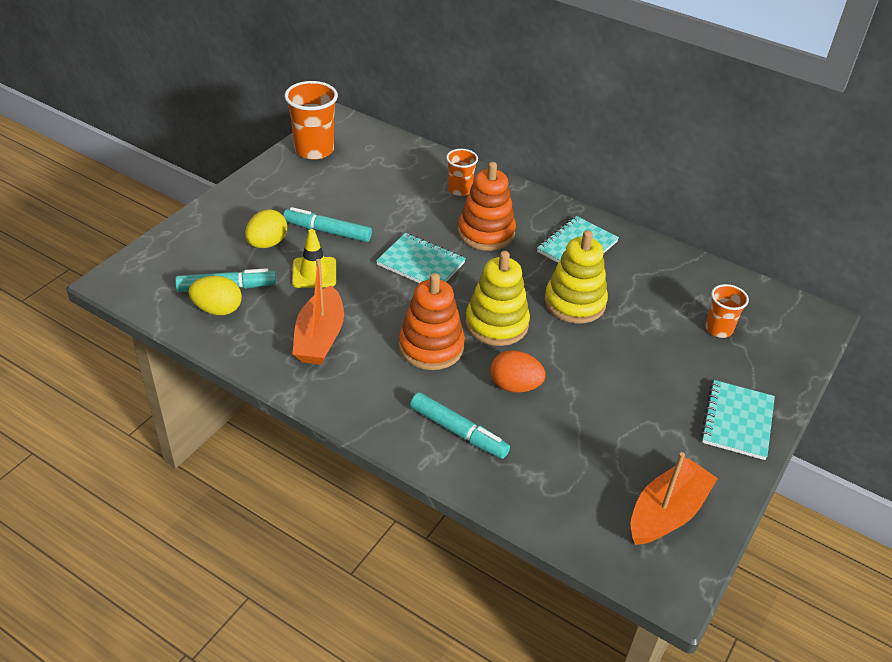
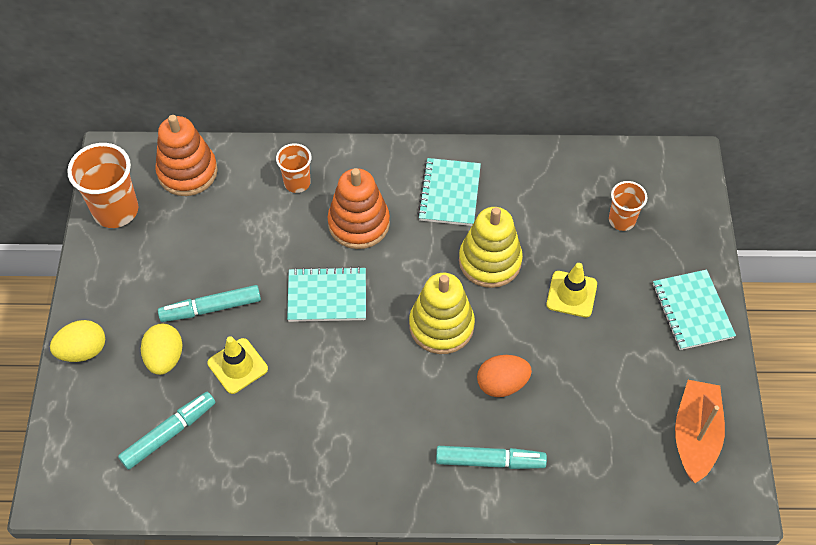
camera: 30 degrees left, 15 degrees up
(218, 309) = (182, 464): yellow egg -> yellow egg (83, 351)
(320, 337) = (300, 436): orange boat -> none
(431, 347) = (404, 386): orange stacking toy -> orange stacking toy (187, 172)
(629, 356) = (571, 294): none -> yellow traffic cone

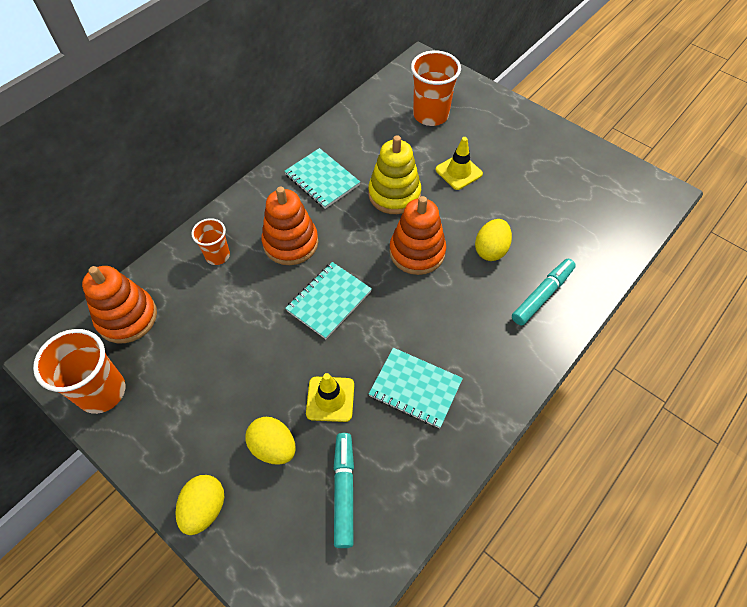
camera: 50 degrees left, 0 degrees up
(211, 308) = (263, 383): turquoise marker -> none
(441, 325) = (417, 252): yellow stacking toy -> orange stacking toy
(502, 384) = (490, 250): orange egg -> yellow egg
(621, 220) = (430, 115): orange cup -> orange cup, size x1.69
(692, 311) = (523, 128): turquoise notebook -> turquoise notebook (415, 388)
(695, 435) = (607, 182): orange boat -> none

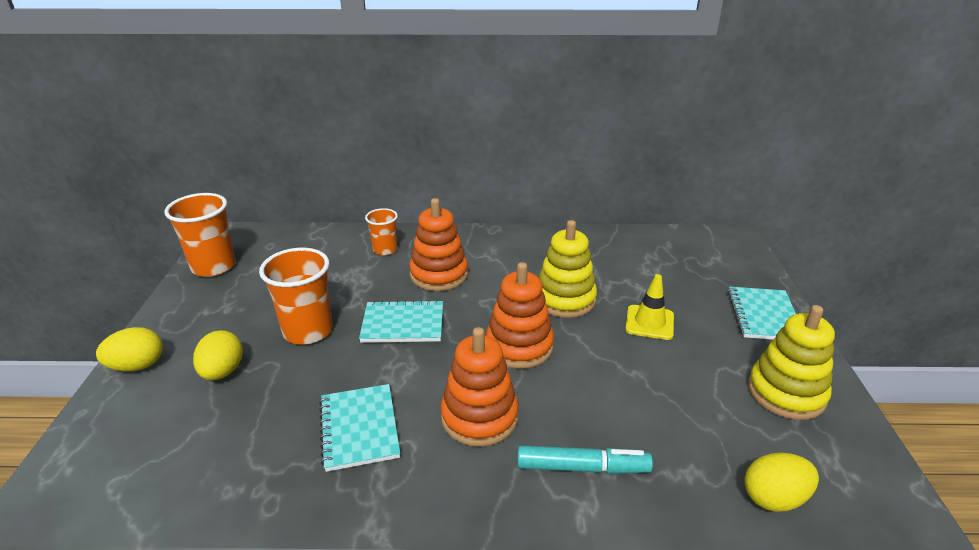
camera: 50 degrees right, 25 degrees down
(127, 317) = (287, 243): orange stacking toy -> orange stacking toy (479, 417)
(322, 180) = (523, 256): turquoise notebook -> turquoise notebook (763, 316)
(330, 399) = (299, 378): yellow traffic cone -> none
(344, 491) = (204, 440): turquoise marker -> none
(430, 115) = (685, 272): orange cup -> orange cup (308, 331)
(490, 250) = (588, 394): yellow egg -> yellow egg (774, 498)
(566, 164) = (786, 393): none -> yellow stacking toy

